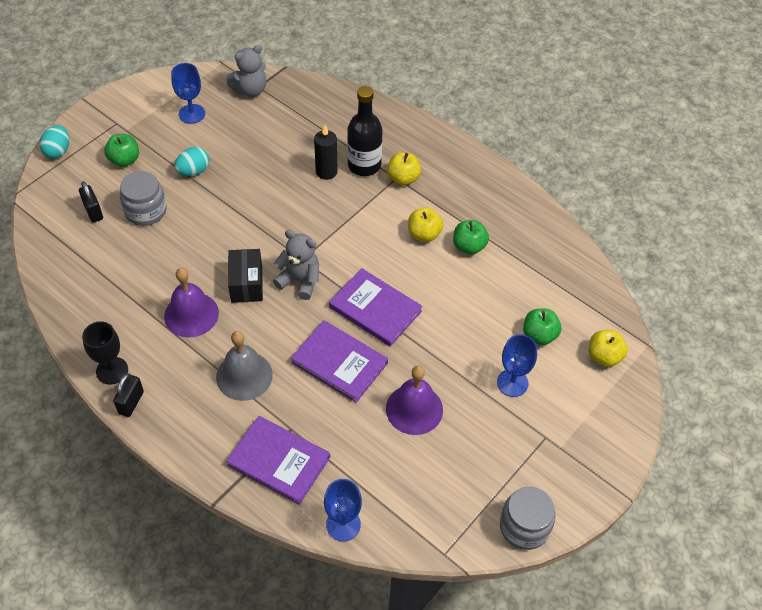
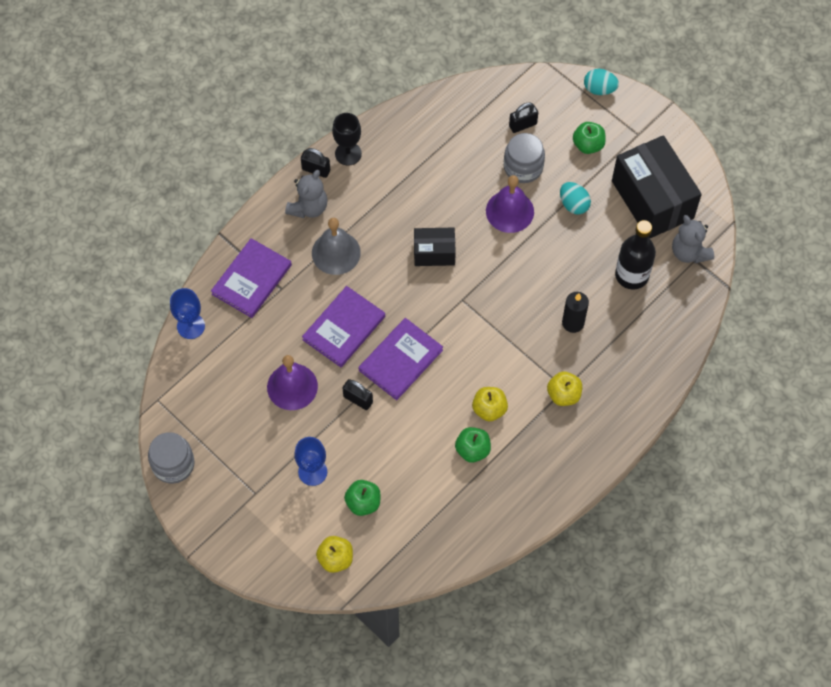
camera: 95 degrees right, 10 degrees up
(191, 314) = (402, 210): purple bell -> purple bell (509, 211)
(192, 114) = (652, 199): blue goblet -> black box
(300, 281) = (436, 297): grey teddy bear -> grey teddy bear (308, 207)
(364, 165) = (582, 358): black bottle -> black bottle (631, 275)
(424, 345) = (358, 399): none -> black padlock

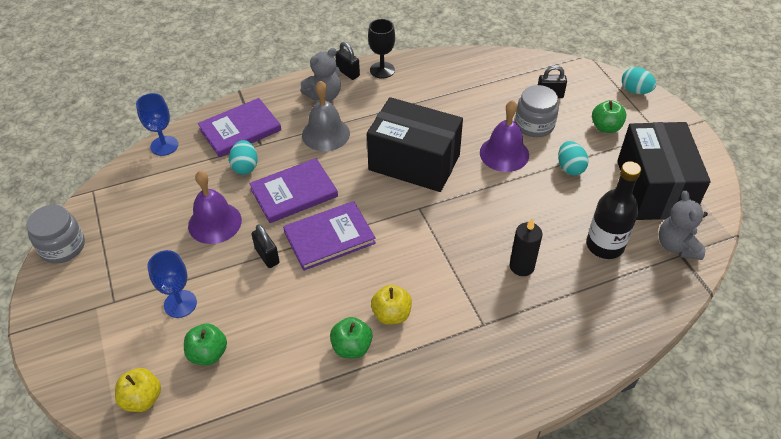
camera: 25 degrees right, 15 degrees down
(283, 319) = (245, 167): none -> turquoise egg
(434, 253) = (414, 162): black box -> black box, size x1.88
(563, 395) = (478, 330): yellow apple -> none

